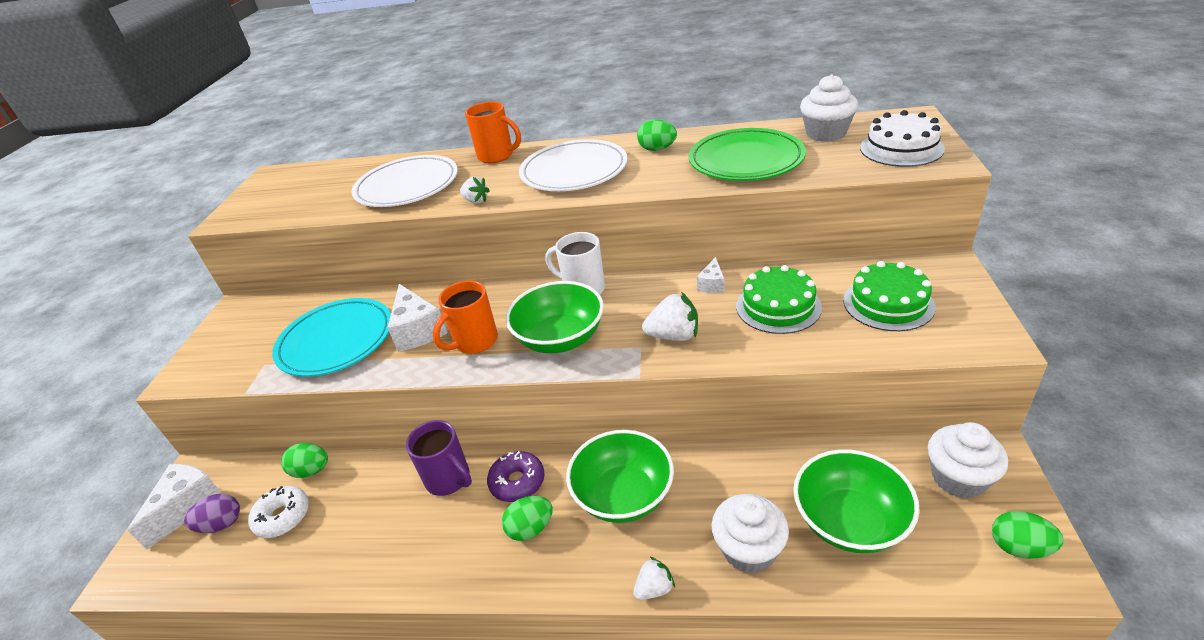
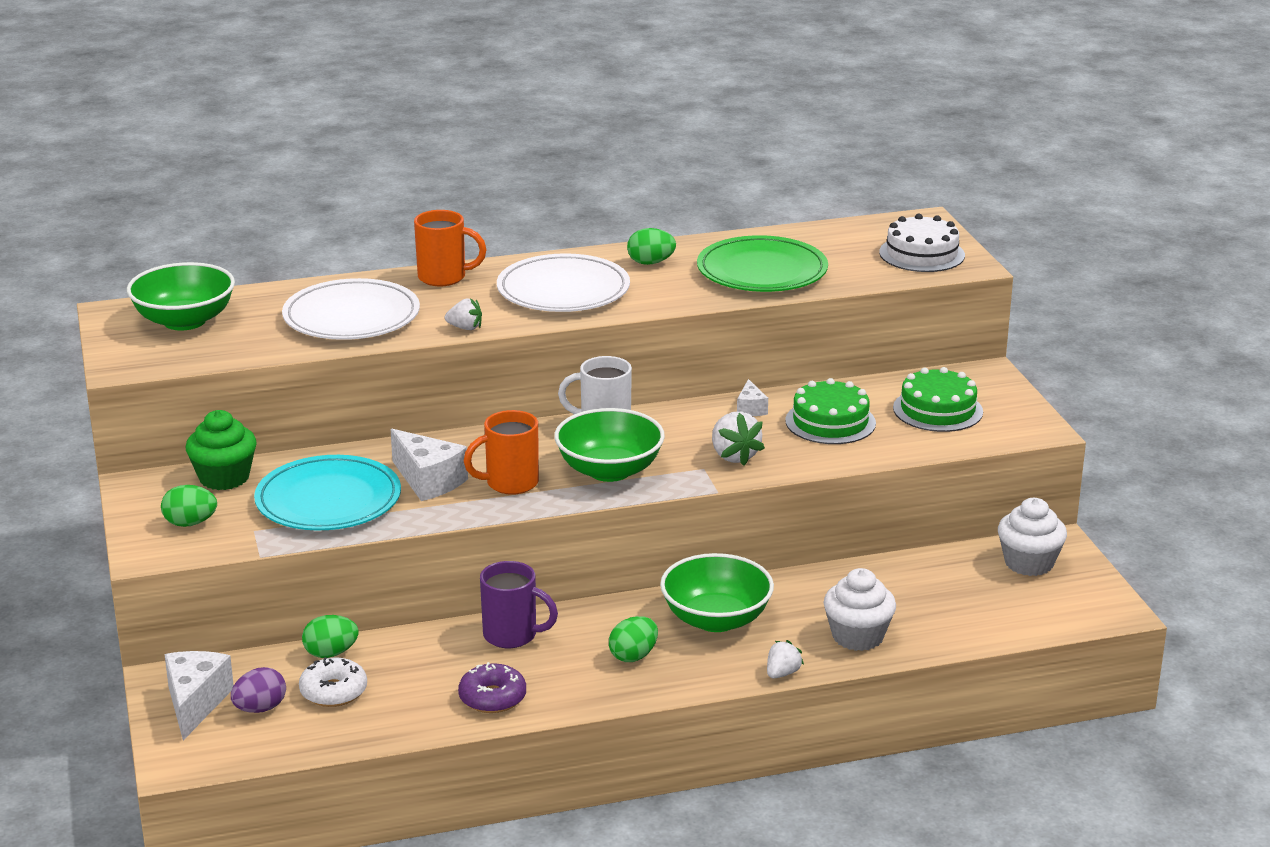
camera: 25 degrees left, 10 degrees down
(290, 308) = (224, 478): none -> green cupcake
(475, 342) = (510, 483): orange mug -> orange mug turned 45 degrees clockwise
(517, 482) = (594, 626): purple donut -> purple donut (492, 698)
(674, 336) = (734, 456): white strawberry -> white strawberry turned 90 degrees clockwise
(826, 133) = (837, 240): white cupcake -> none
(849, 521) = (941, 605): green bowl -> green bowl (184, 321)
(1019, 547) = (1086, 599): green egg -> green egg (190, 523)

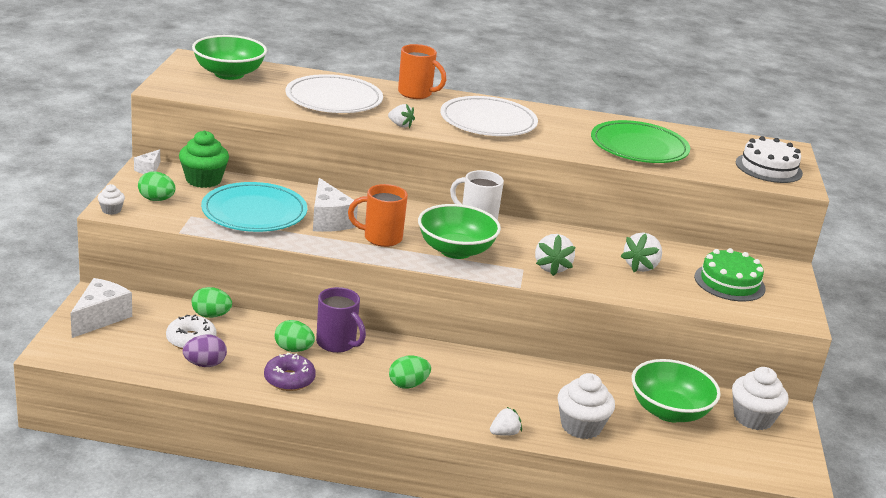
camera: 20 degrees right, 0 degrees up
(146, 556) = (111, 210): none -> white cupcake
(260, 708) = (136, 334): purple egg -> purple egg (205, 364)
(650, 263) = (564, 122): green egg -> green egg (293, 349)
(716, 619) = (486, 380): green bowl -> green bowl (669, 411)
(750, 409) = (589, 241): white cheese -> white cheese (149, 169)
(830, 422) = (641, 267): green cake -> white strawberry

